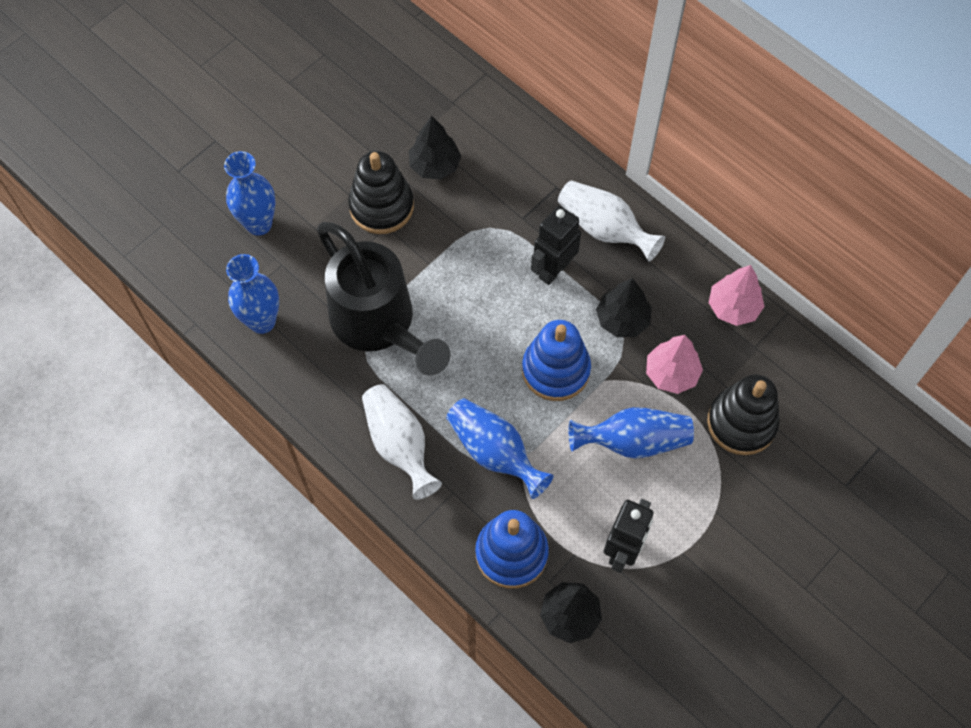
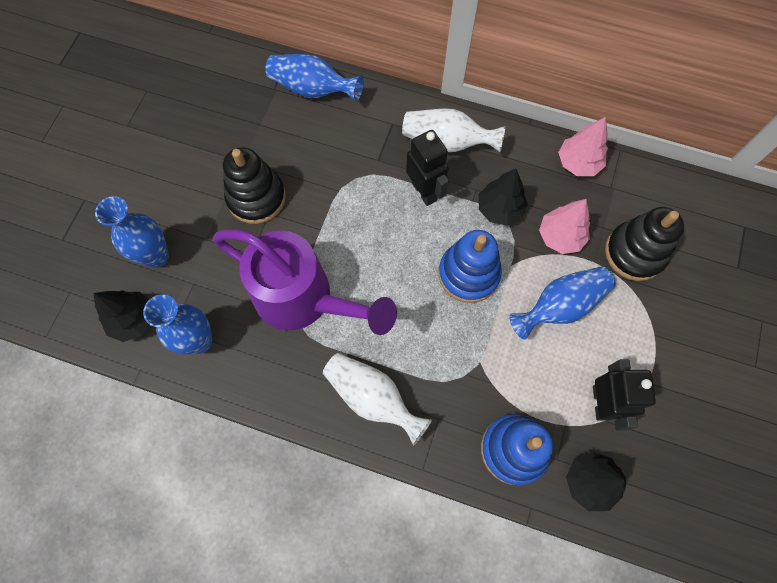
camera: 25 degrees left, 5 degrees up
(379, 324) = (303, 299): black watering can -> purple watering can
(435, 165) = (284, 145): black tree -> black tree (133, 320)
(494, 452) = (455, 367): blue vase -> blue vase (312, 89)
(554, 269) = (424, 191): black robot -> black robot turned 135 degrees clockwise

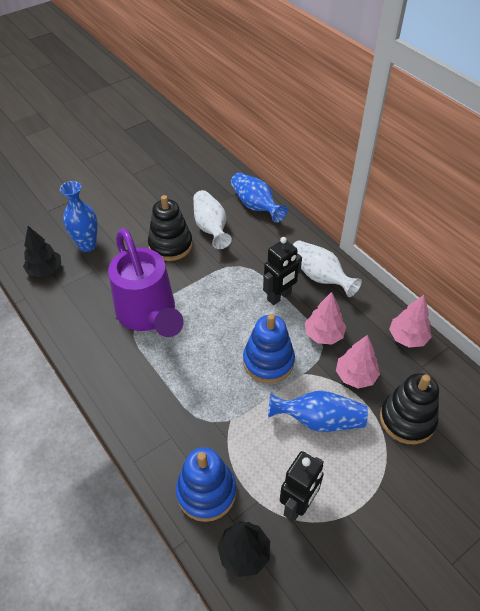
camera: 35 degrees right, 20 degrees down
(199, 341) = (69, 302): blue vase -> none
(372, 398) = (140, 396): white vase -> white vase (211, 227)
(424, 191) = (279, 296): black robot -> black robot turned 45 degrees clockwise
(499, 209) = (323, 335): black tree -> pink tree

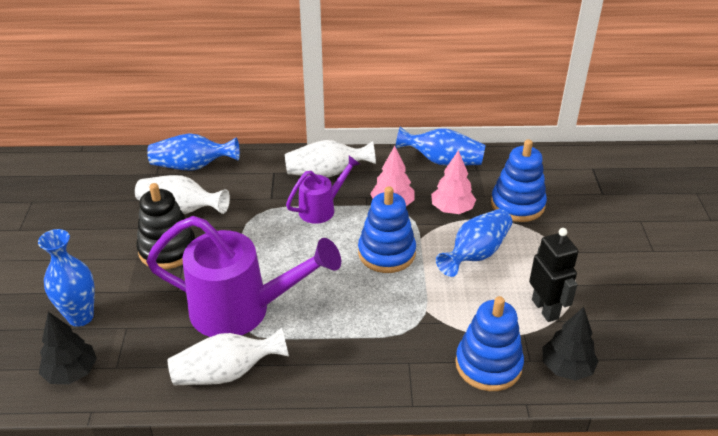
camera: 55 degrees left, 10 degrees down
(92, 340) = (226, 373): none -> white vase
(279, 296) = (322, 208): black robot -> purple watering can
(407, 337) = (442, 161): pink tree -> blue vase
(407, 419) = (517, 204): black stacking toy -> blue stacking toy

